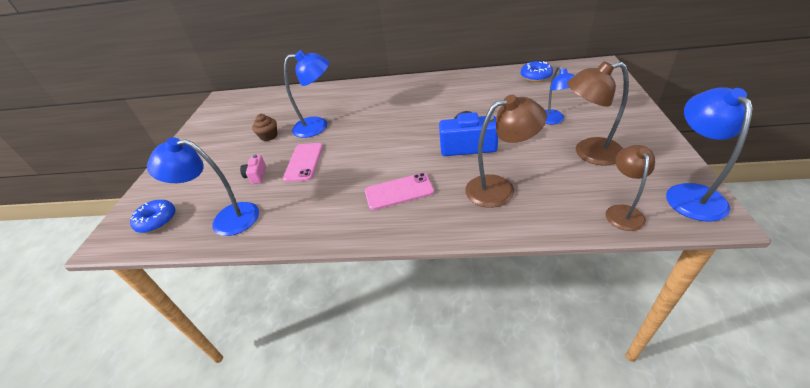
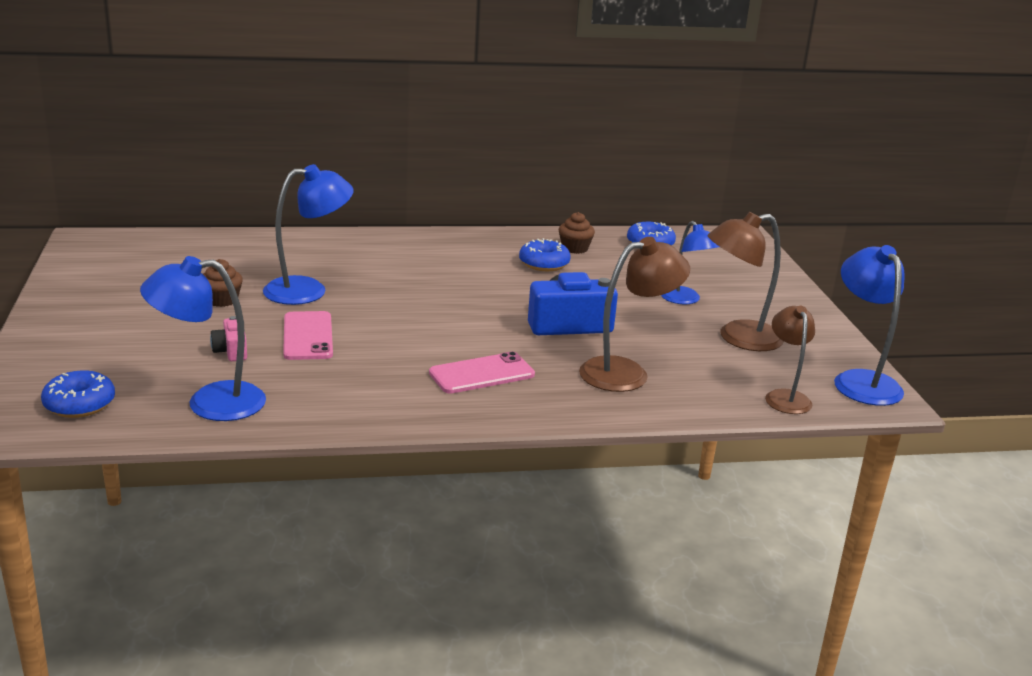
camera: 20 degrees left, 15 degrees down
(463, 97) = (544, 264): none -> blue donut
(486, 83) = (575, 248): none -> brown cupcake

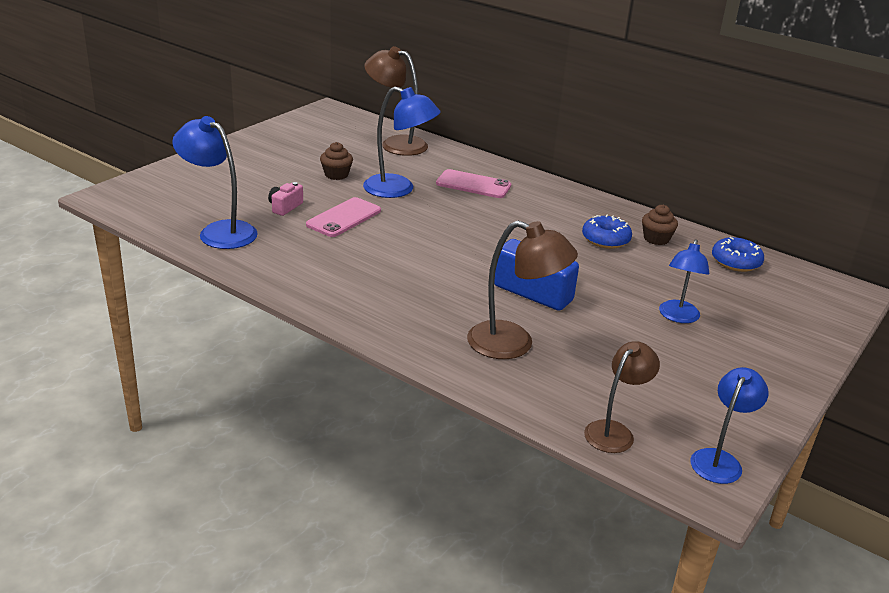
camera: 45 degrees right, 5 degrees up
(79, 404) = (160, 201): blue donut -> none
(482, 374) = (406, 292): pink phone -> pink phone (473, 184)
(738, 338) = (666, 367): brown lamp -> brown lamp (395, 144)
(861, 381) = (719, 460): blue lamp -> blue lamp, size x0.66

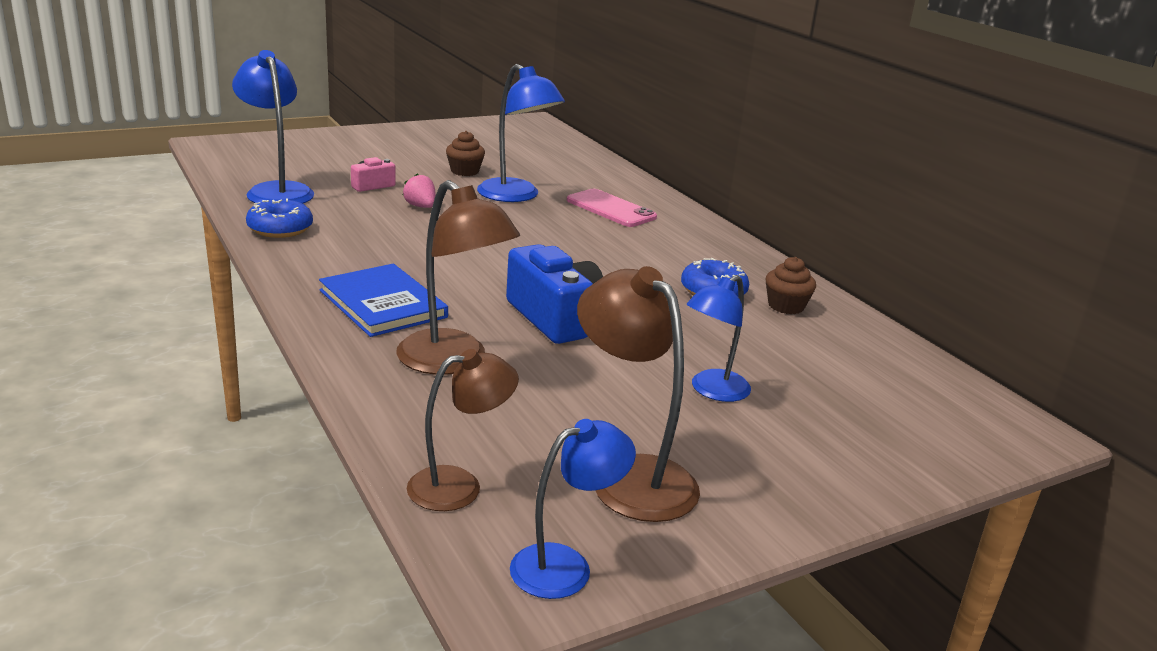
camera: 25 degrees right, 5 degrees down
(344, 218) = (421, 206): pink phone -> pink strawberry
(395, 144) = (568, 159): brown lamp -> brown lamp (631, 476)
(418, 312) = (382, 304): none -> blue book
(735, 262) = (875, 355): blue donut -> blue donut (280, 229)

